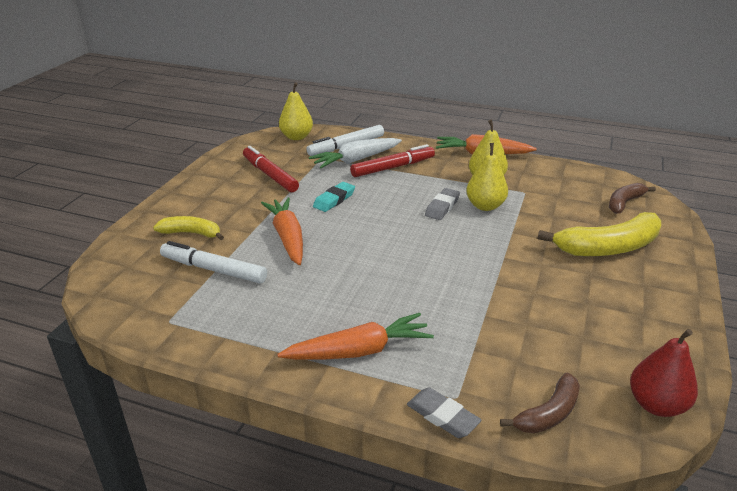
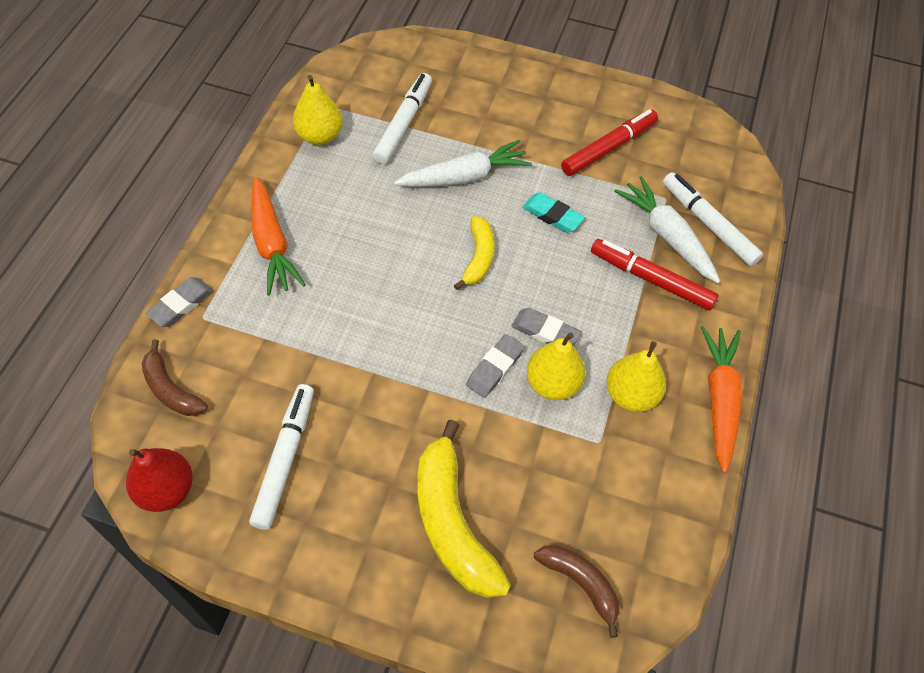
camera: 85 degrees right, 25 degrees up
(191, 233) = (469, 97): yellow banana -> yellow banana (478, 257)
(287, 237) = (464, 176): orange carrot -> white carrot
(296, 137) = (726, 166): yellow pear -> yellow pear (320, 136)
(393, 167) = (651, 279): red marker -> red marker turned 150 degrees clockwise
(478, 228) = (494, 368): none -> grey eraser
(593, 329) = (285, 459): none -> white marker

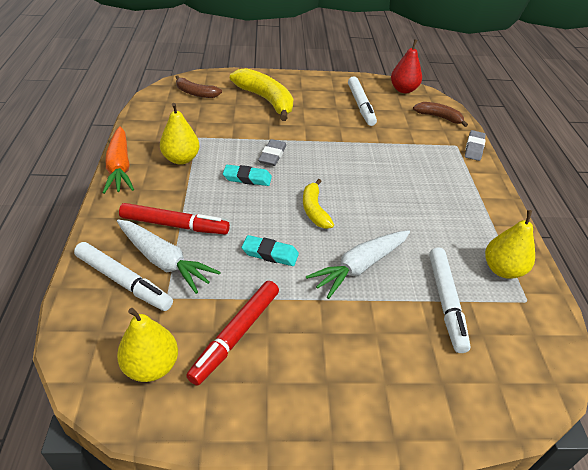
camera: 160 degrees right, 15 degrees down
(272, 244) = (457, 187): orange carrot -> none
(545, 332) = (247, 178): grey eraser -> turquoise eraser
(552, 384) = (233, 155): yellow pear -> yellow pear (151, 366)

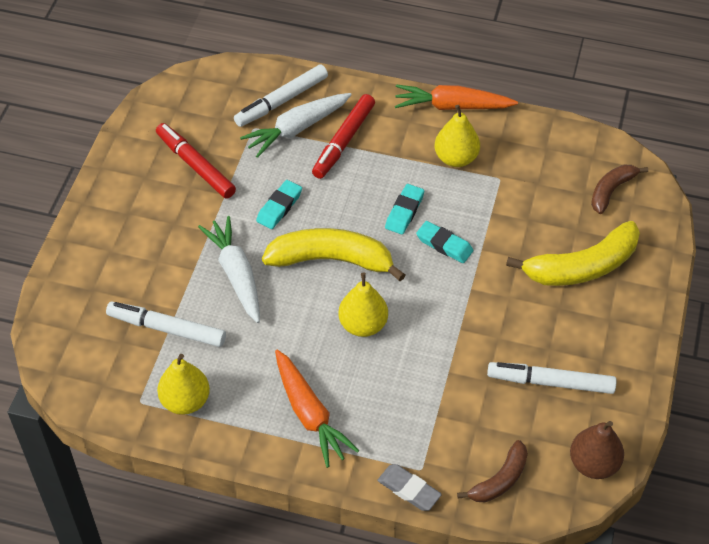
camera: 110 degrees right, 10 degrees up
(151, 366) = (188, 112): yellow pear -> yellow pear (363, 325)
(272, 155) = (444, 245): grey eraser -> turquoise eraser
(314, 210) = (331, 260): yellow banana -> yellow banana, size x1.73
(403, 90) = (593, 464): red pear -> brown pear
(458, 198) = (310, 414): none -> orange carrot

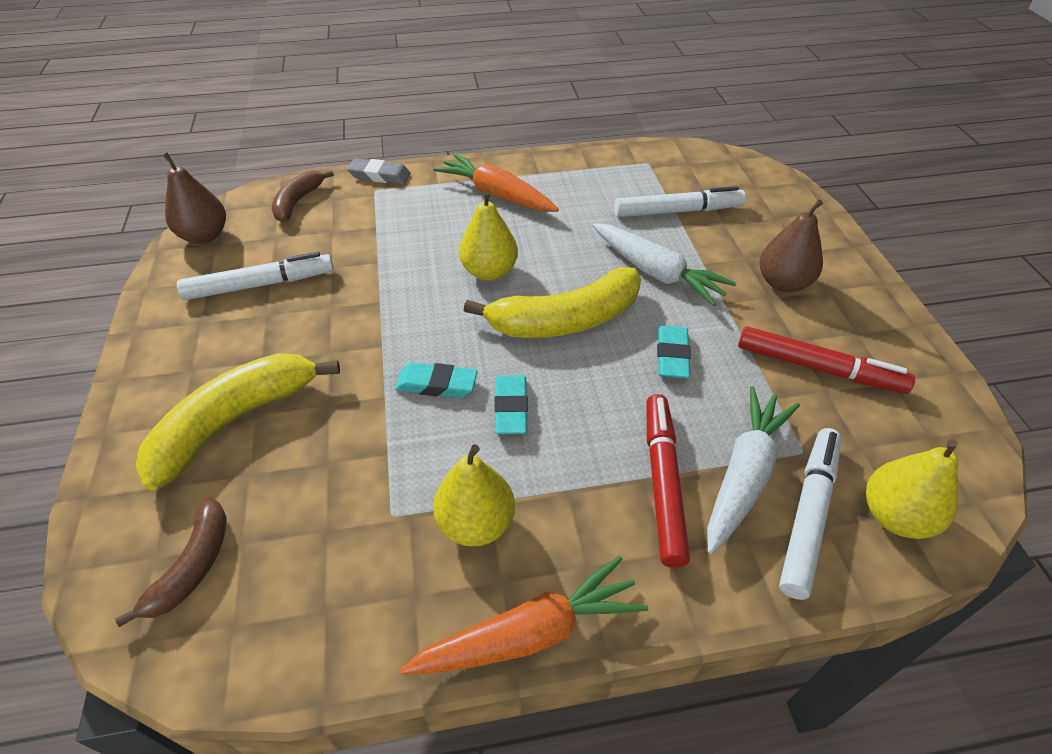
camera: 155 degrees right, 5 degrees down
(153, 230) = (783, 283): none -> brown pear
(185, 401) = (611, 173): yellow pear -> yellow pear (895, 516)

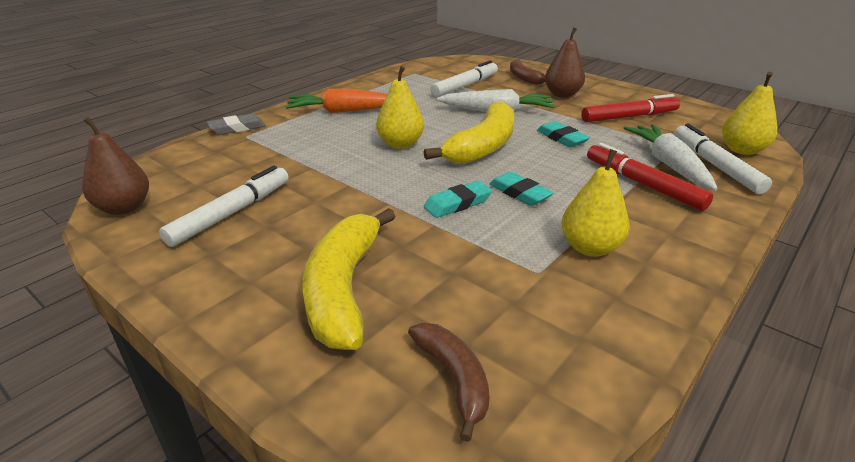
camera: 40 degrees left, 15 degrees down
(298, 202) = (187, 161): brown banana -> brown banana (523, 78)
(530, 633) = (696, 273): orange carrot -> none

